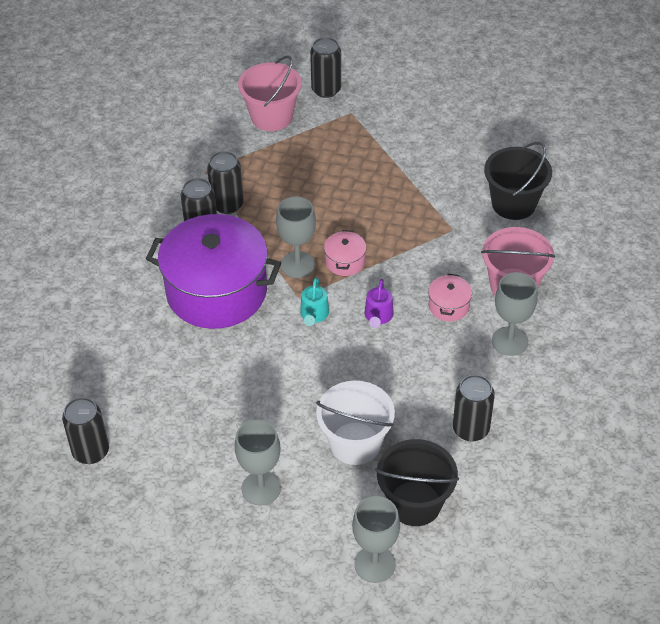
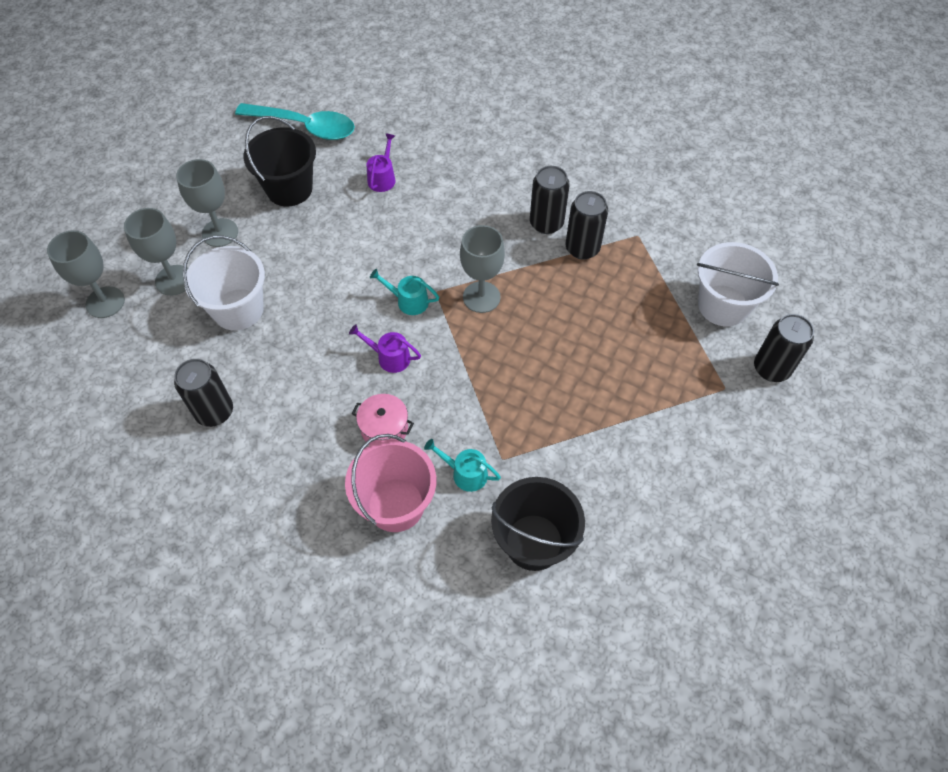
camera: 100 degrees right, 10 degrees up
(91, 451) = (305, 127): black can -> turquoise spoon
(161, 364) = (382, 178): none -> purple watering can
(216, 291) = (461, 226): purple pot -> none
(271, 117) = (723, 305): pink bucket -> white bucket
(345, 261) = (476, 340): pink pot -> none
(415, 503) = (151, 345): black bucket -> black bucket (289, 189)
(472, 249) = (465, 473): none -> turquoise watering can
(510, 341) = (315, 479): grey goblet -> grey goblet (174, 280)

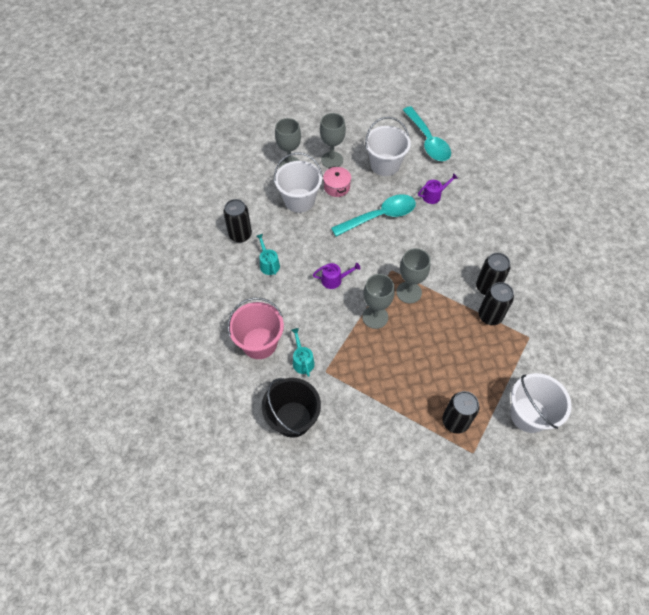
camera: 50 degrees right, 0 degrees up
(105, 302) = (254, 151): grey goblet -> grey goblet (375, 317)
(289, 189) = (385, 165): black bucket -> white bucket
(353, 247) = (380, 216): none -> turquoise spoon
(384, 428) = (294, 307): pink pot -> pink pot (336, 187)
(390, 357) = (334, 280): purple watering can -> purple watering can turned 105 degrees clockwise
(408, 301) = (373, 263): turquoise watering can -> turquoise watering can (268, 264)
(771, 368) = (512, 470): black can -> black can (455, 421)

